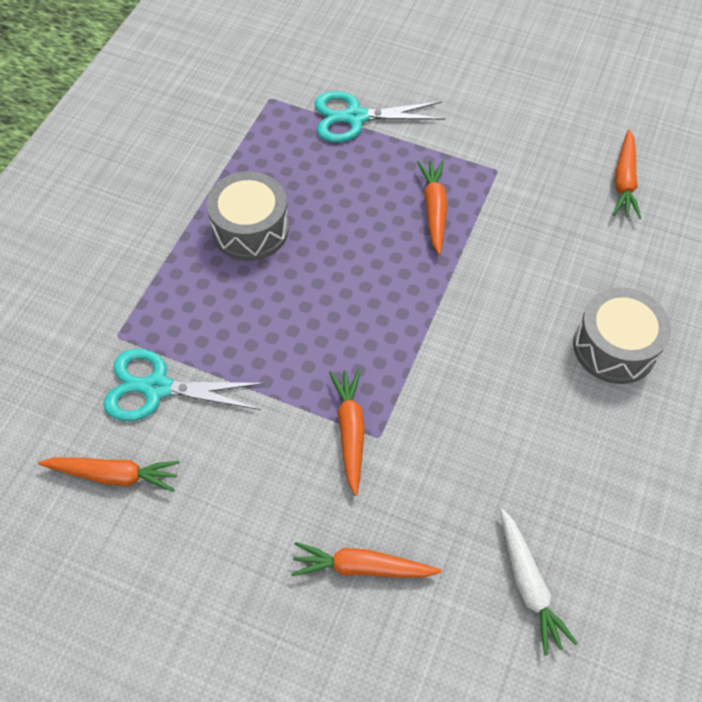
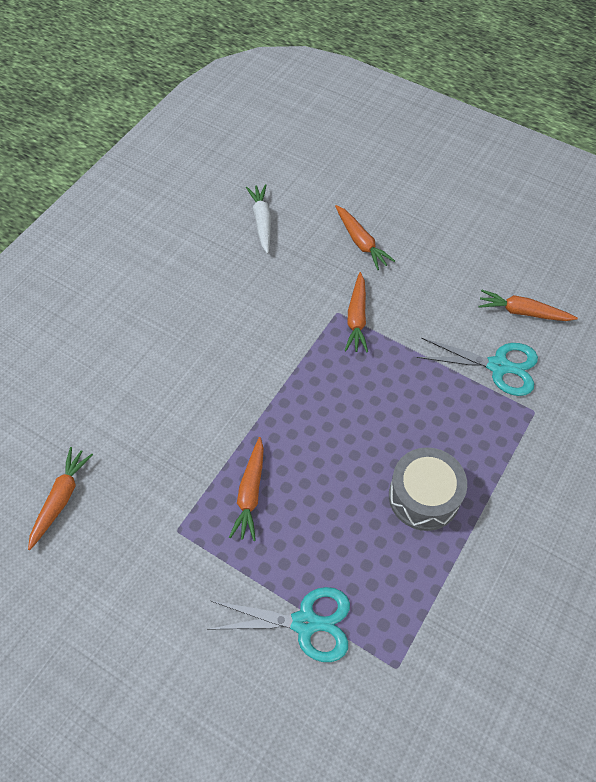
camera: 170 degrees left, 0 degrees up
(361, 567) = (361, 242): orange carrot -> orange carrot turned 45 degrees clockwise
(614, 347) = (144, 350): grey drum -> none

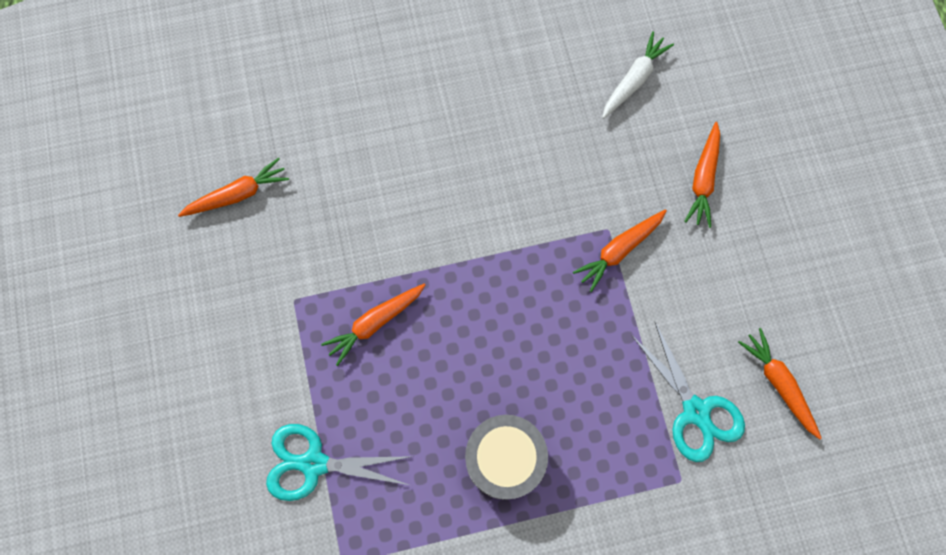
camera: 45 degrees right, 15 degrees up
(305, 623) = (313, 463): turquoise scissors -> turquoise scissors turned 135 degrees clockwise

